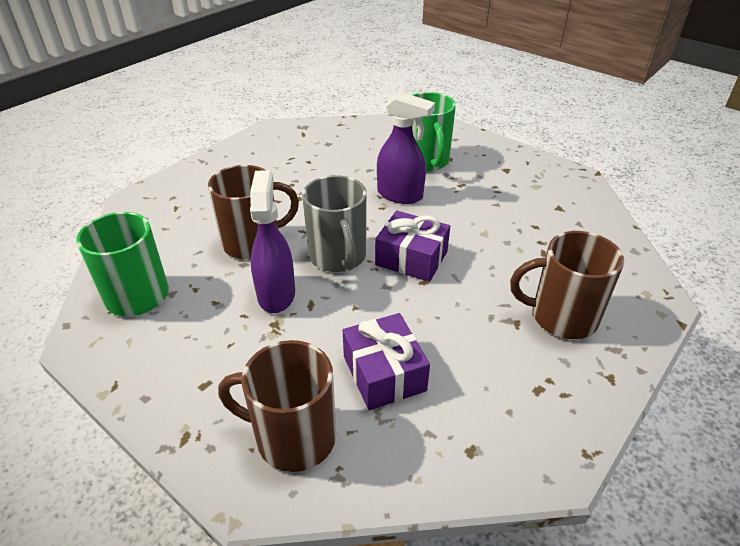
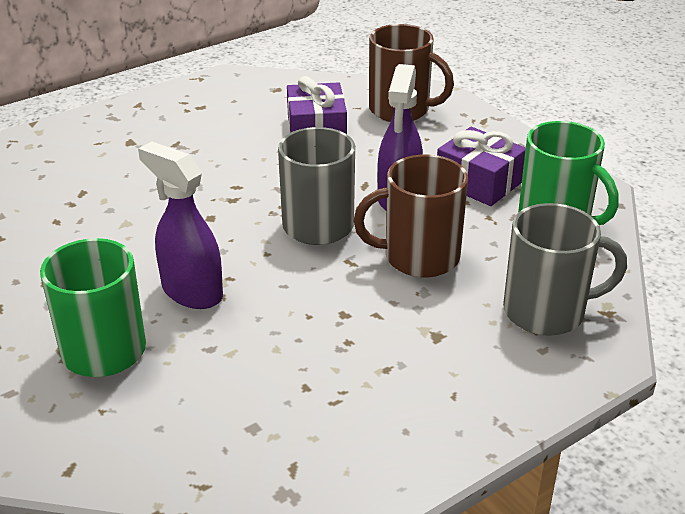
camera: 165 degrees left, 5 degrees down
(164, 219) = (547, 312): none -> grey mug
(411, 258) = (234, 209): purple gift -> purple gift (479, 182)
(561, 317) = (131, 141): brown mug -> none

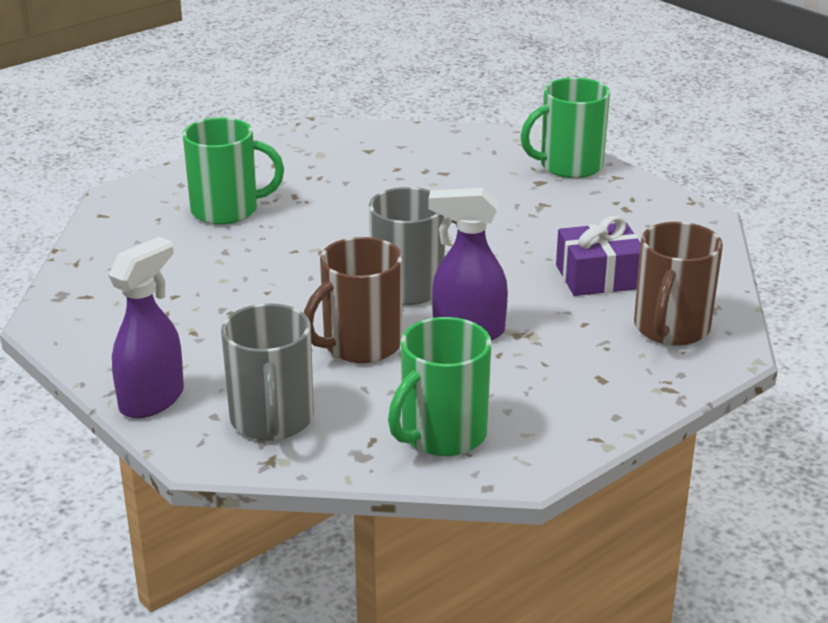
camera: 85 degrees right, 5 degrees down
(105, 124) = (569, 166): none -> green mug
(191, 292) = (299, 236): purple spray bottle -> purple spray bottle (152, 399)
(419, 257) = (360, 345): brown mug -> brown mug turned 120 degrees counterclockwise
(479, 182) = (514, 383): purple gift -> none

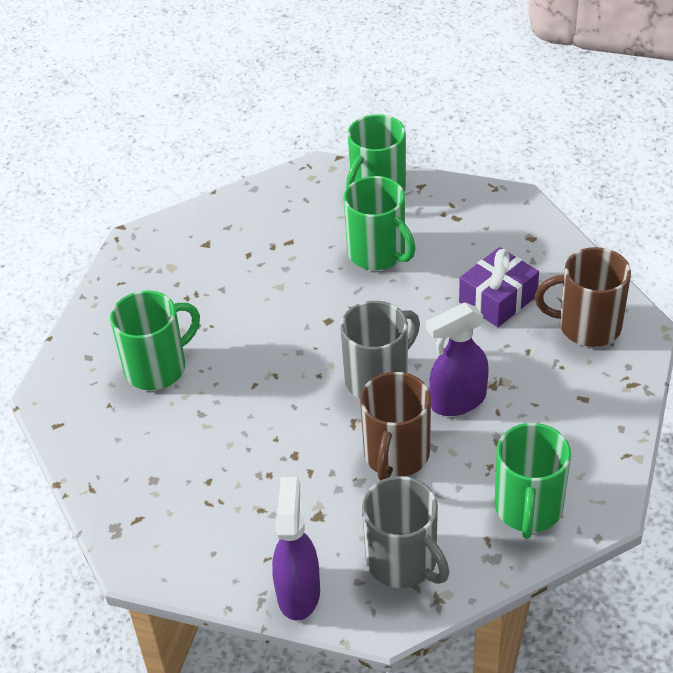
camera: 30 degrees left, 15 degrees up
(517, 207) = (378, 253): none -> green mug
(671, 329) = (587, 326): brown mug -> brown mug turned 105 degrees clockwise

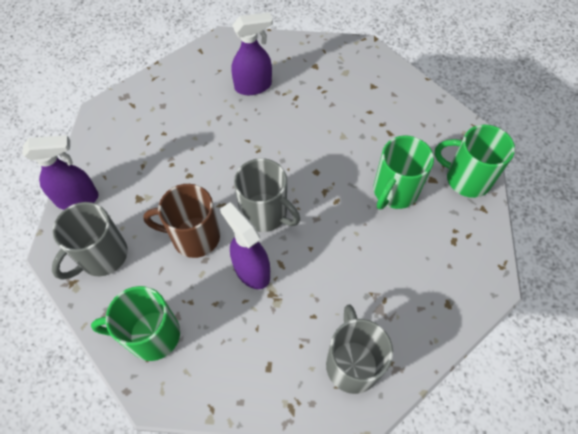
camera: 75 degrees right, 15 degrees up
(157, 367) = (253, 86): green mug -> purple spray bottle
(498, 299) = (367, 286): purple gift -> none
(587, 326) = (352, 363): brown mug -> grey mug

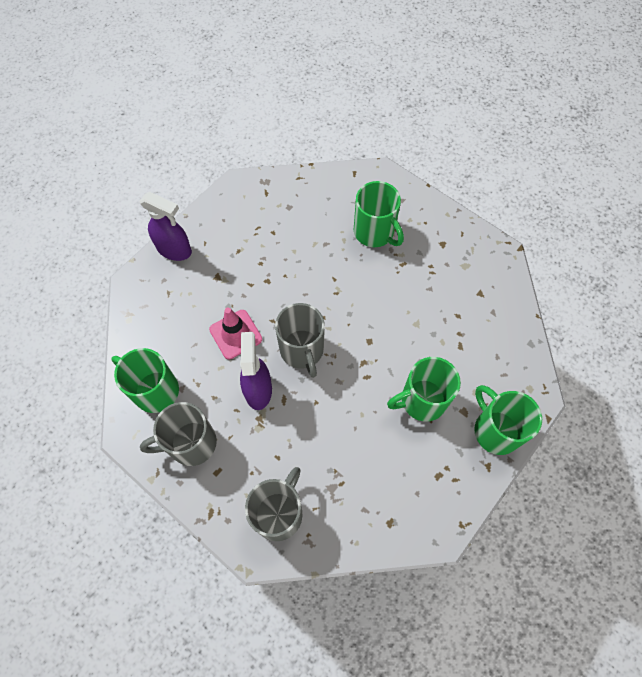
camera: 35 degrees right, 5 degrees up
(102, 256) = (161, 307): grey mug -> grey mug (191, 443)
(194, 236) = (235, 334): brown mug -> pink traffic cone
(253, 86) = (375, 232): purple spray bottle -> green mug

